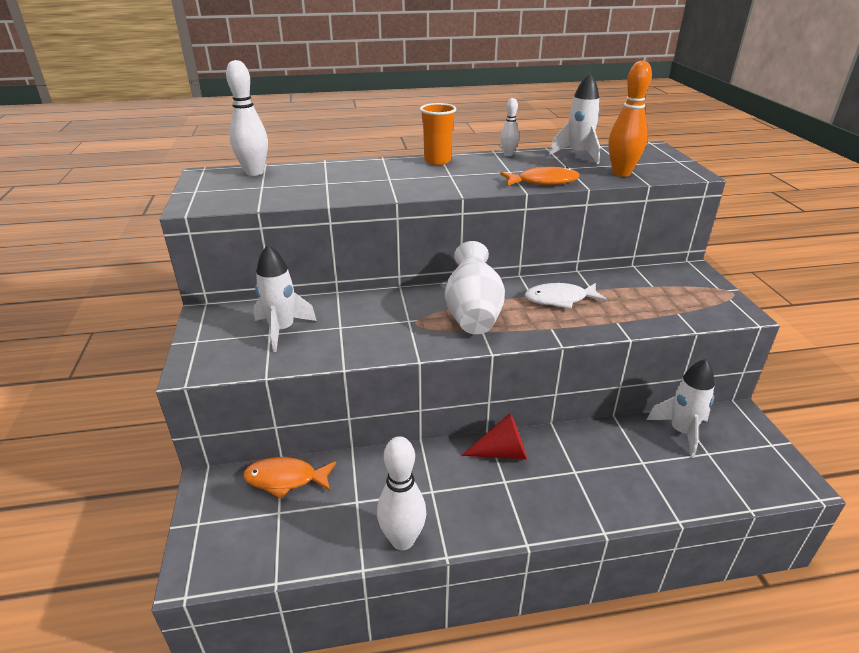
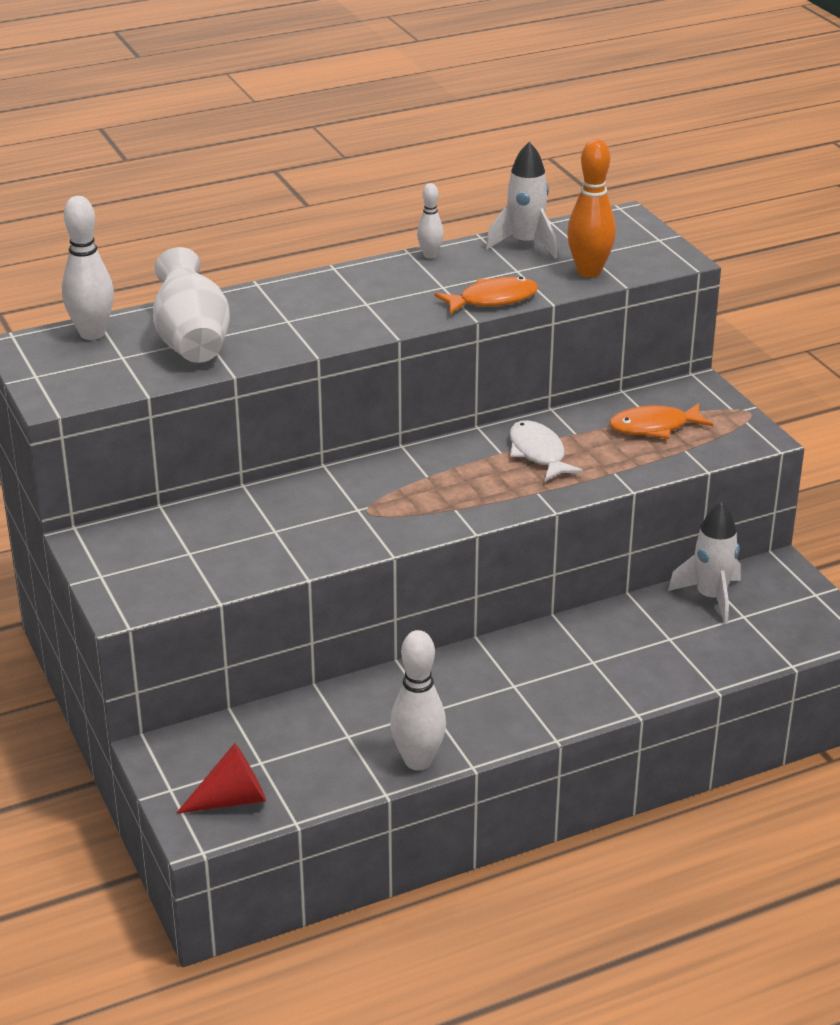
camera: 15 degrees left, 0 degrees up
(282, 330) = (202, 546): white rocket -> none
(285, 479) = (249, 729): orange fish -> orange fish (654, 427)
(437, 161) = (337, 279): orange cup -> none
(473, 314) = (435, 489): white vase -> white vase (192, 342)
(502, 452) = (502, 656): red cone -> red cone (232, 799)
(560, 299) = (538, 453): white fish -> white fish turned 90 degrees clockwise

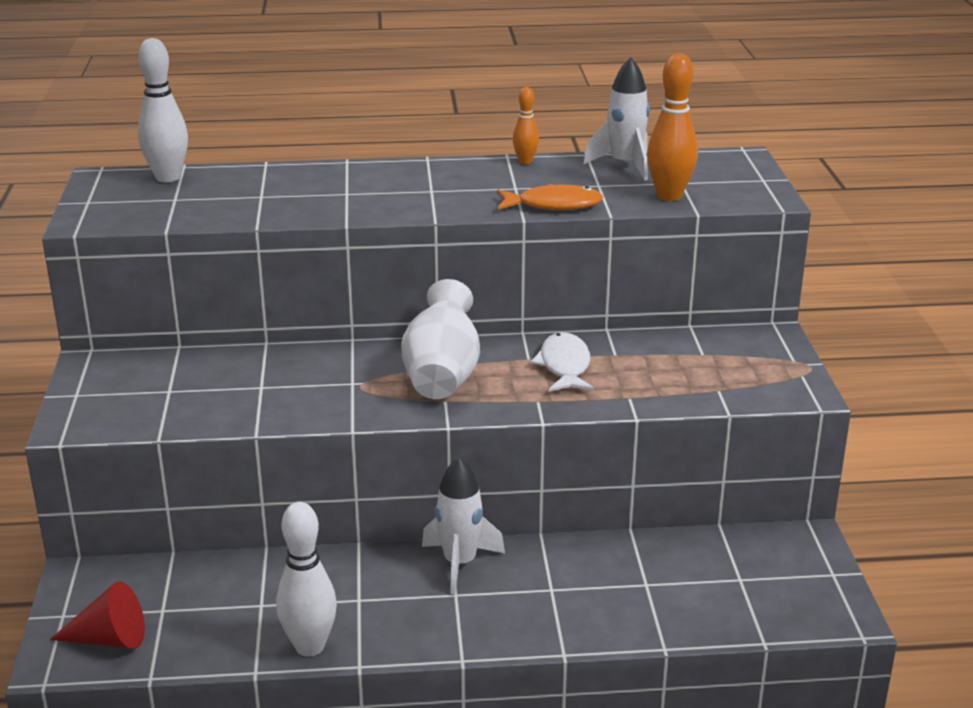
camera: 20 degrees right, 5 degrees down
(192, 342) = (246, 196): white vase -> white vase (442, 376)
(430, 255) = (525, 161): white bowling pin -> orange bowling pin
(654, 427) = (700, 363): orange fish -> none
(711, 597) = (715, 552): white rocket -> white rocket (460, 563)

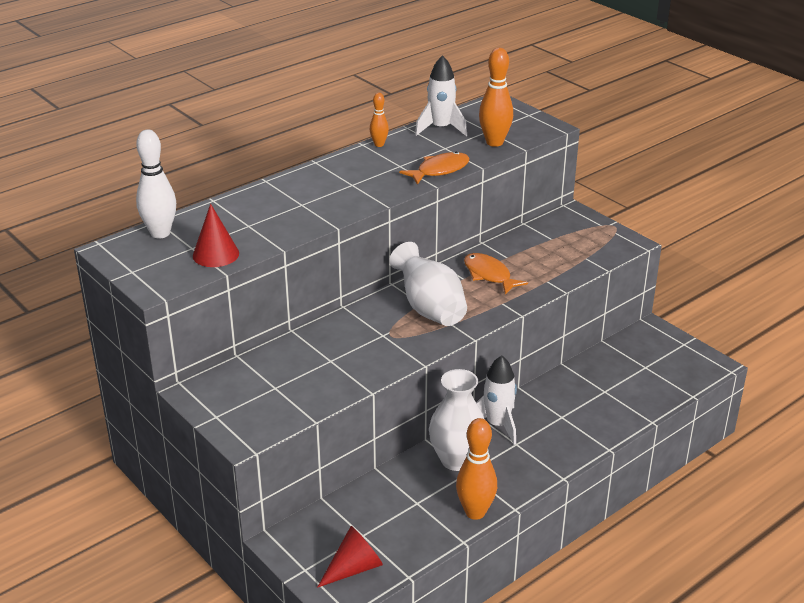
camera: 35 degrees left, 5 degrees up
(186, 211) = (216, 254): none -> red cone
(309, 646) = (475, 512): white bowling pin -> orange bowling pin
(363, 580) = (456, 460): none -> white vase
(564, 366) = (489, 275): white fish -> orange fish

